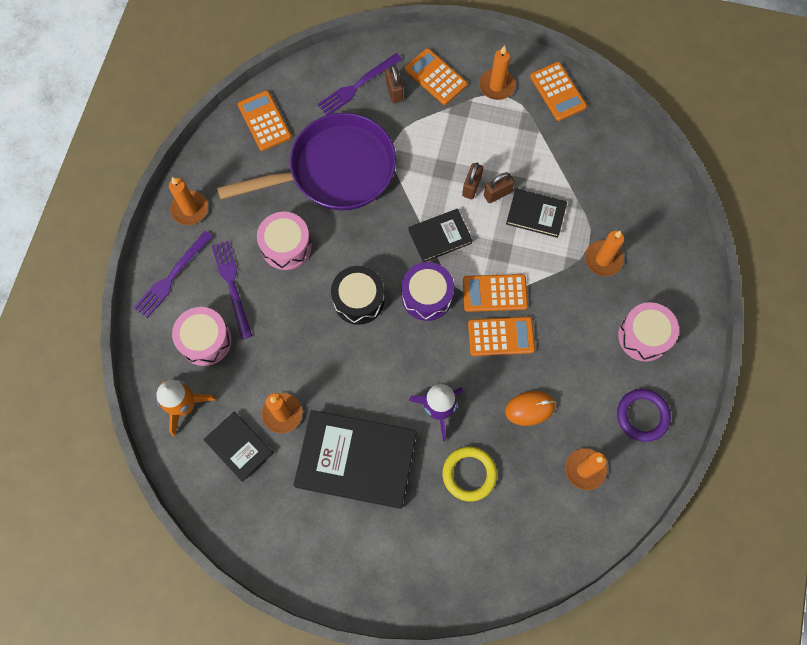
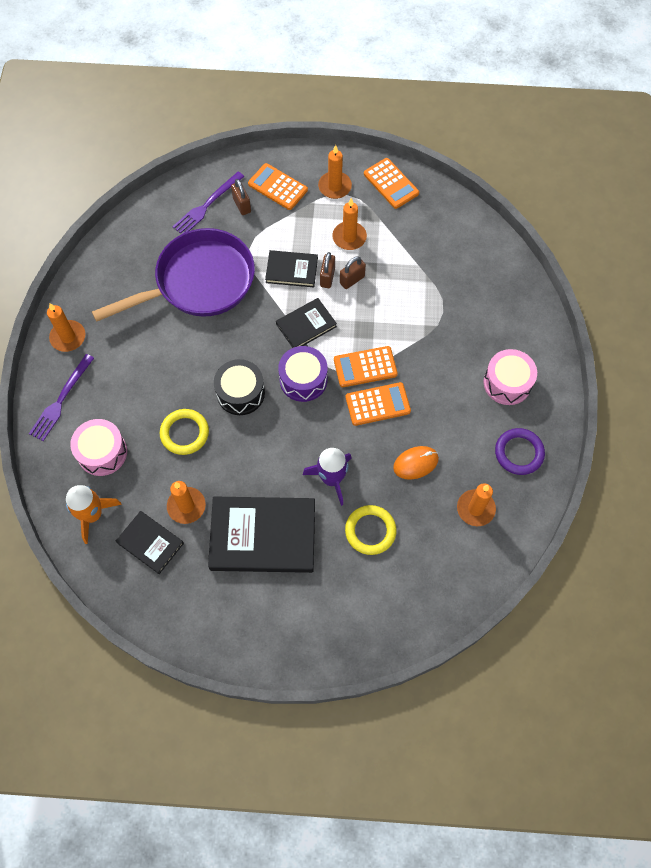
camera: 10 degrees left, 5 degrees down
(232, 286) = (119, 399): purple fork -> none
(264, 121) = (125, 249): orange calculator -> none
(286, 246) = (164, 356): pink drum -> none
(293, 334) = (184, 433): none -> yellow ring
(536, 214) = (390, 292): black book -> black book (291, 270)
(603, 259) = (458, 322): orange candle -> orange candle (349, 237)

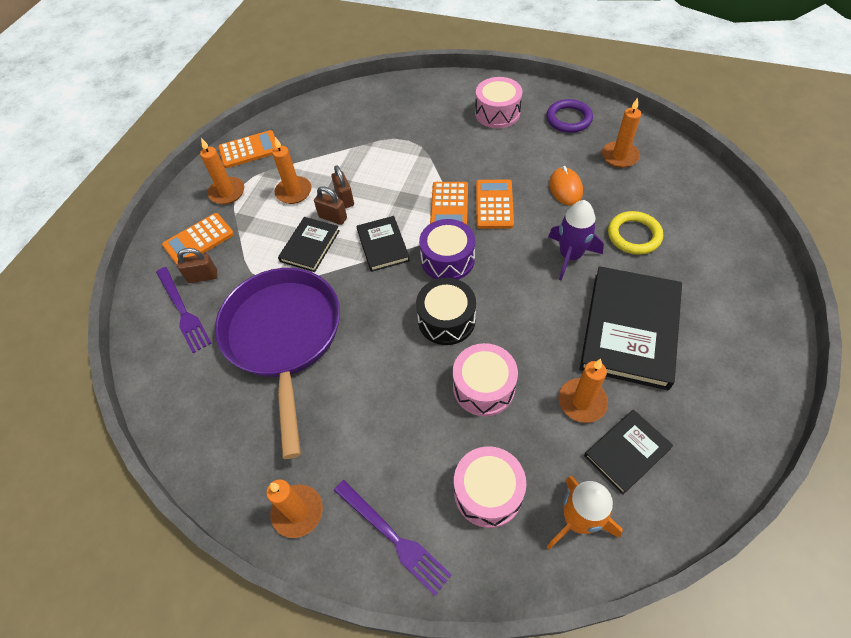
camera: 70 degrees left, 10 degrees down
(184, 433) = (483, 387): yellow ring -> pink drum

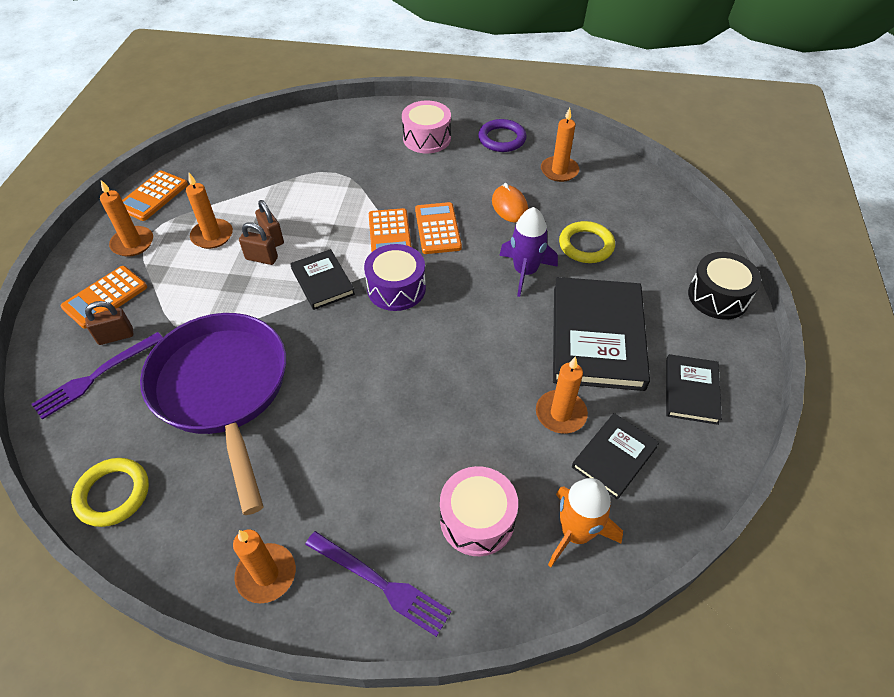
camera: 15 degrees left, 5 degrees down
(183, 311) = (96, 376): purple fork -> purple fork turned 90 degrees clockwise
(183, 419) = (113, 494): none -> yellow ring
(249, 150) = (153, 196): orange calculator -> orange calculator turned 150 degrees clockwise
(310, 246) = (239, 290): black book -> black book (691, 391)
(446, 320) = (404, 350): black drum -> black drum (718, 296)
(483, 387) = (455, 413): pink drum -> none

